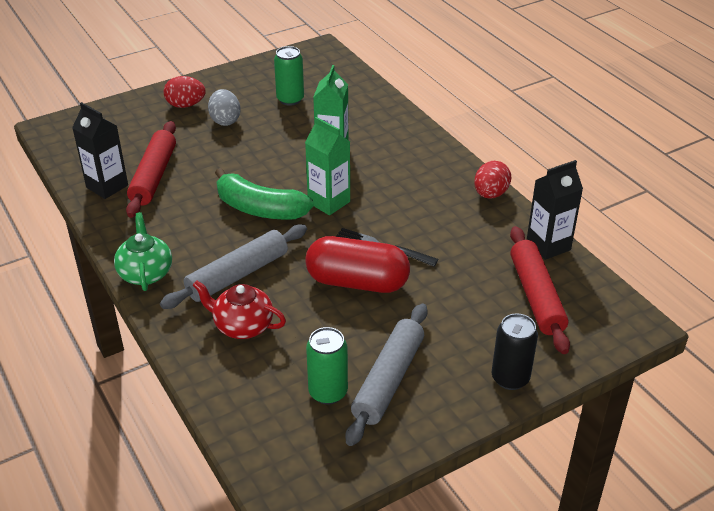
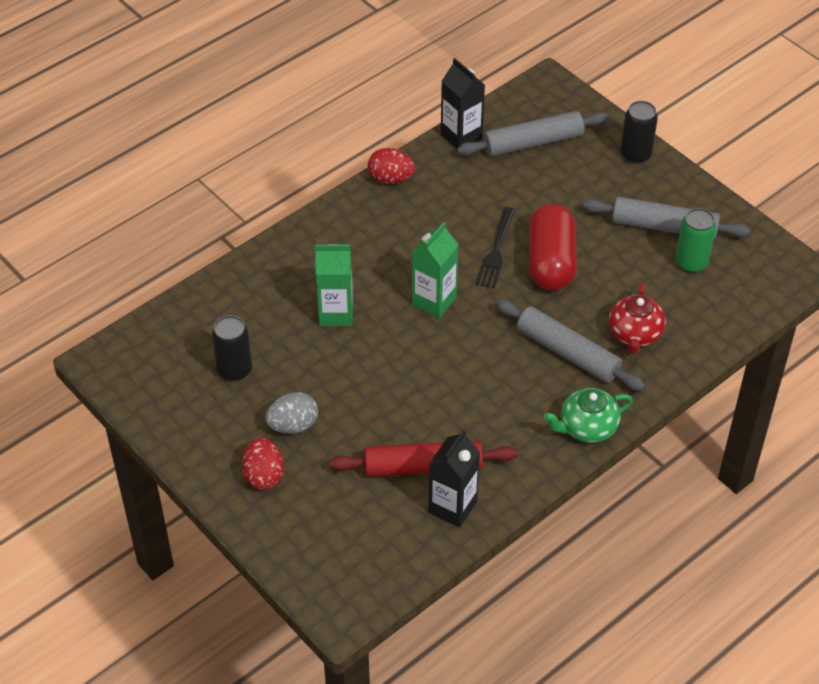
camera: 100 degrees left, 10 degrees up
(260, 209) = (459, 356): green banana -> none
(290, 99) = (234, 370): green can -> black can
(536, 296) = (533, 142): red rolling pin -> grey rolling pin

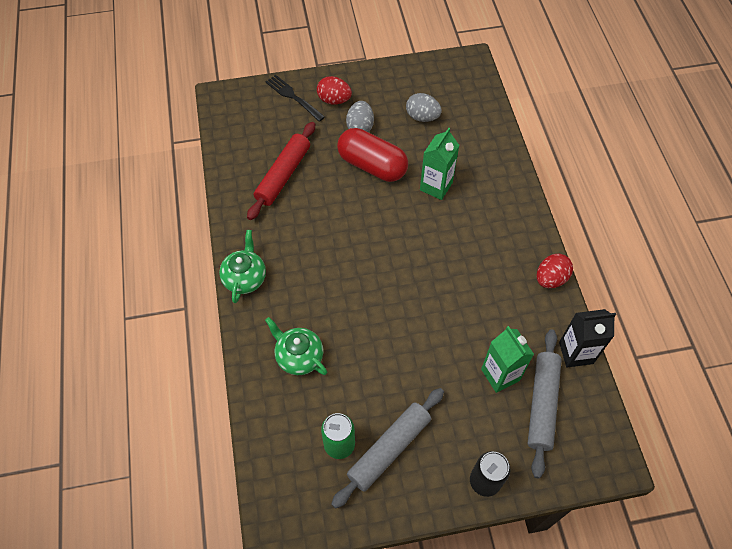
camera: 120 degrees right, 10 degrees up
(234, 370) = (422, 117): black can -> grey egg
(434, 301) = (411, 246): green carton -> green carton (500, 374)
(452, 507) = (244, 176): black carton -> none
(496, 250) = (436, 310): black fork -> black fork (293, 97)
(551, 262) = (402, 341): red capsule -> red capsule (372, 165)
(567, 352) = (313, 303): grey rolling pin -> none
(635, 334) = (299, 356): red teapot -> green teapot

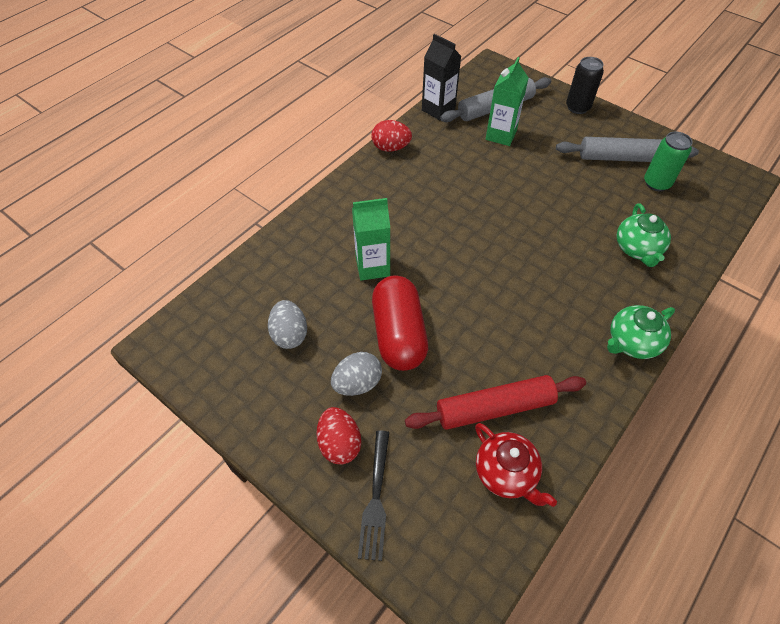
camera: 130 degrees left, 5 degrees down
(248, 153) = (506, 473): none -> red teapot

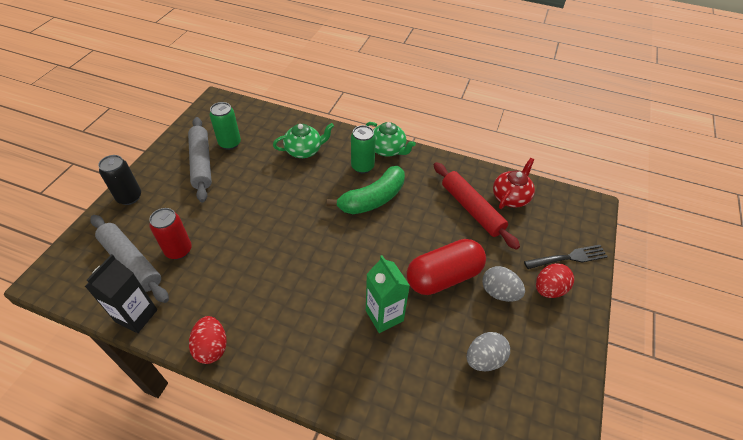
camera: 110 degrees left, 5 degrees down
(501, 135) = (178, 250): green carton -> red can
(537, 299) = (373, 199): none -> green banana
(599, 303) = (362, 166): none -> green can

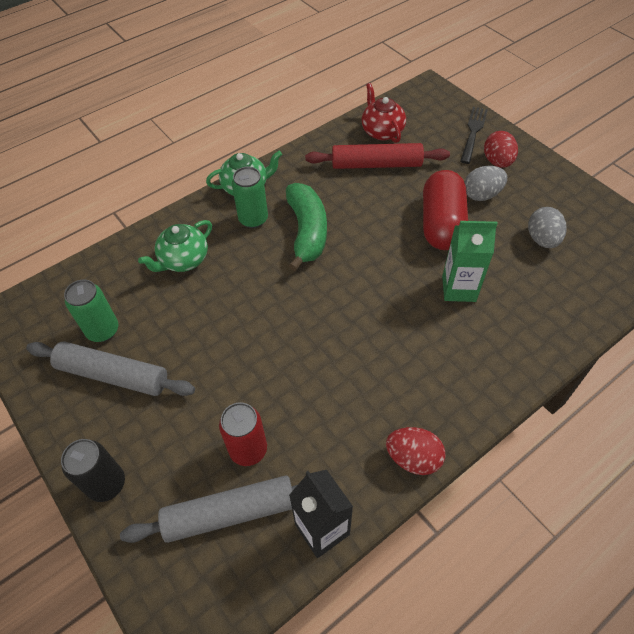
camera: 55 degrees left, 5 degrees up
(304, 151) = (183, 260): green teapot -> green teapot turned 150 degrees counterclockwise

